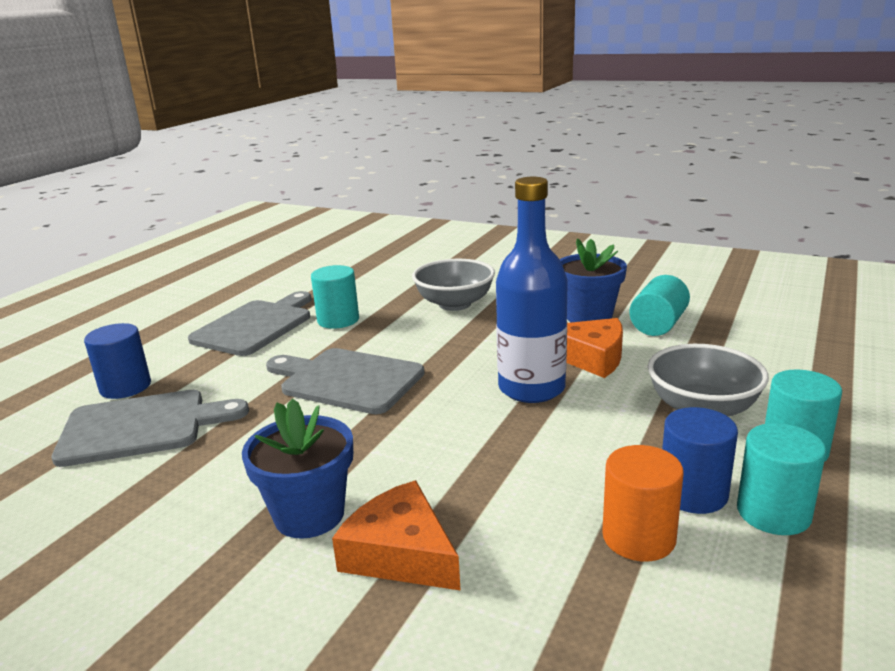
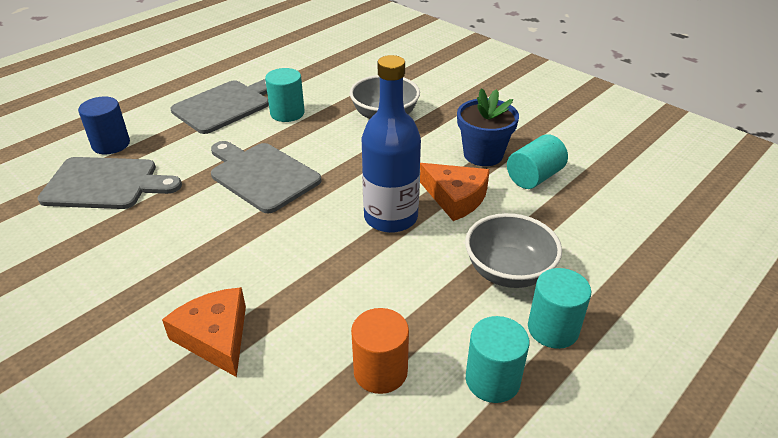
camera: 15 degrees right, 15 degrees up
(309, 515) = (175, 289): blue flower pot -> none
(693, 493) = (445, 346): blue cylinder -> none

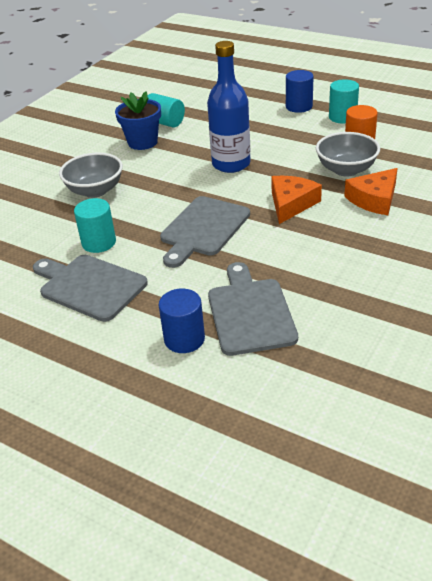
camera: 100 degrees left, 0 degrees up
(455, 197) = (198, 145): orange cheese -> orange cheese (291, 204)
(508, 271) = (262, 121): grey bowl -> grey bowl (346, 169)
(553, 329) = (299, 106): turquoise cylinder -> blue cylinder

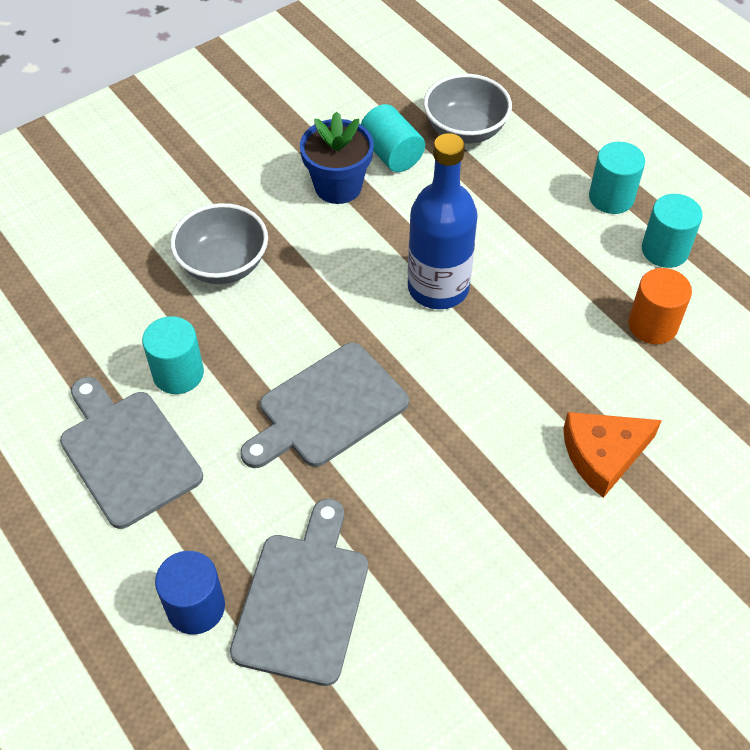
camera: 20 degrees right, 15 degrees up
(291, 204) = (477, 411): orange cheese -> none
(299, 106) = (611, 198): blue cylinder -> turquoise cylinder
(346, 169) = (599, 372): grey bowl -> grey bowl (465, 130)

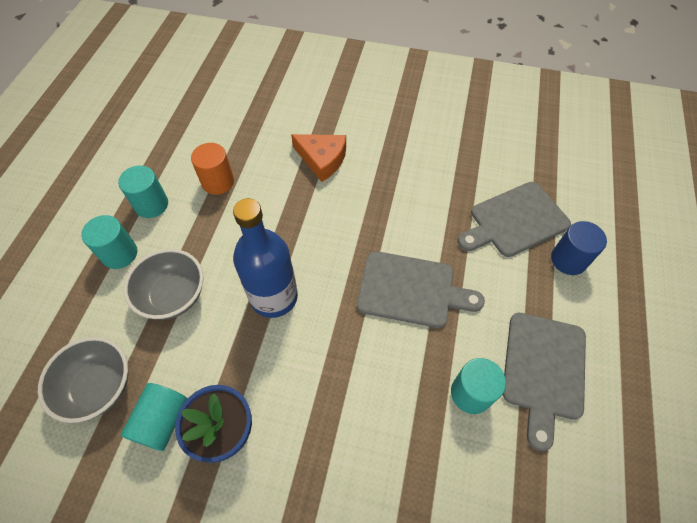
camera: 130 degrees left, 5 degrees up
(223, 265) = (366, 449): grey bowl -> grey bowl (173, 296)

